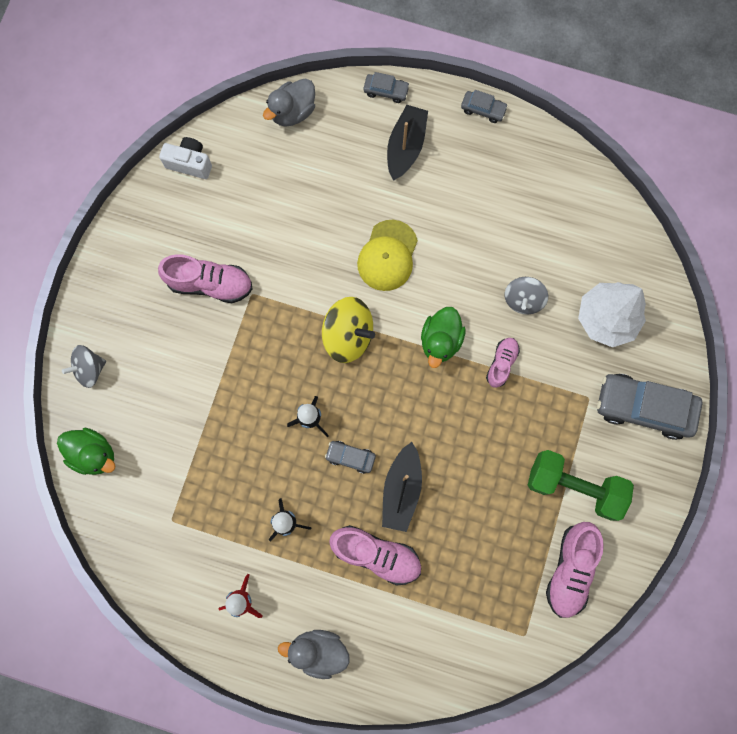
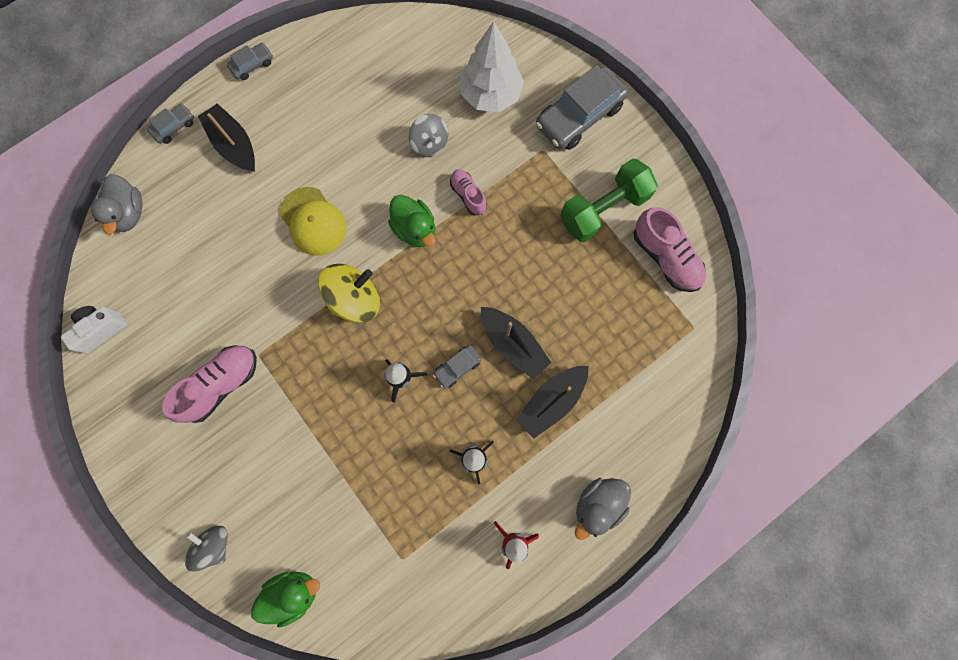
camera: 55 degrees left, 0 degrees up
(90, 369) = (215, 544): grey spinning top -> grey spinning top turned 135 degrees clockwise
(376, 554) = (551, 401): pink shoe -> black boat

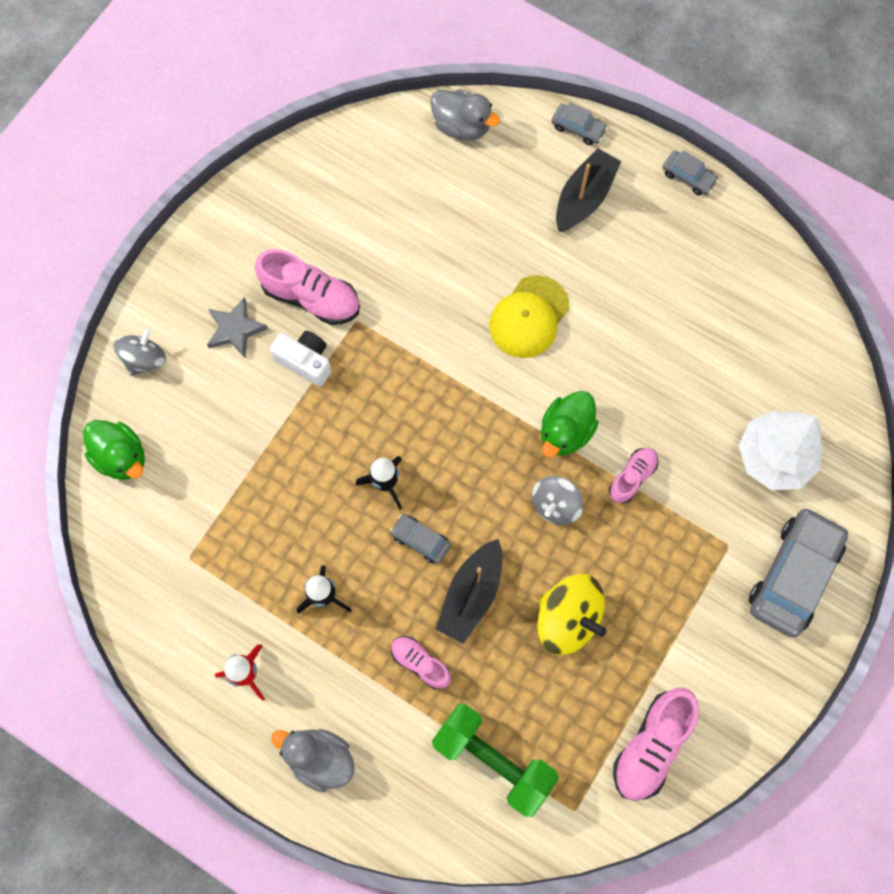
camera: 70 degrees right, 5 degrees down
(101, 329) = (326, 155): white camera -> white camera (305, 361)
(129, 213) = (462, 126): grey duck -> grey duck turned 120 degrees counterclockwise
(222, 457) = (235, 329): none -> grey star
(355, 299) = (457, 397): yellow spinning top -> yellow spinning top (568, 618)
(430, 144) = (678, 409): grey spinning top -> grey spinning top (555, 505)
(551, 401) = (420, 663): black boat -> pink shoe
(579, 116) = (793, 575): grey car -> grey car turned 90 degrees clockwise
(603, 209) = (682, 646): green dumbbell -> green dumbbell (493, 759)

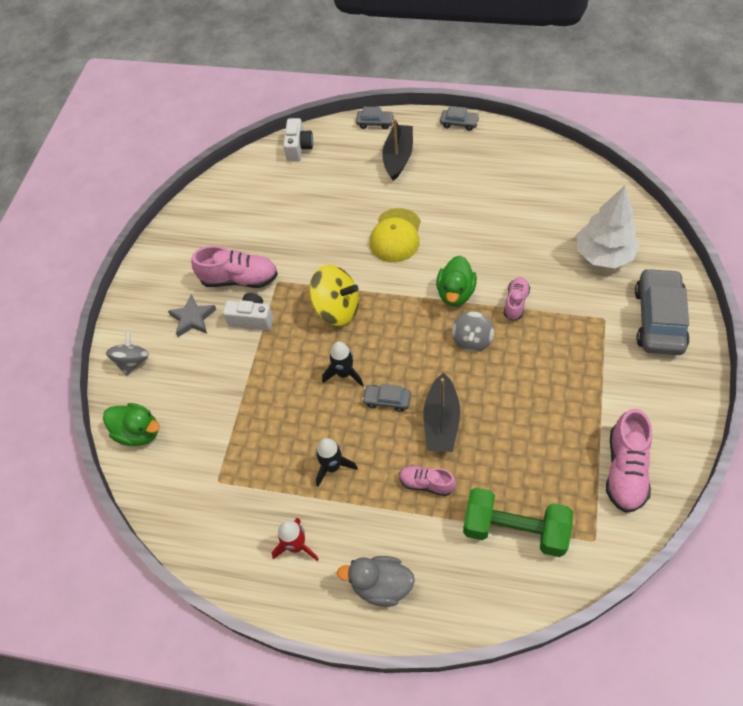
camera: 15 degrees left, 15 degrees down
(462, 126) = (298, 148): grey duck -> white camera
(568, 618) = (519, 409): yellow spinning top -> yellow spinning top (337, 309)

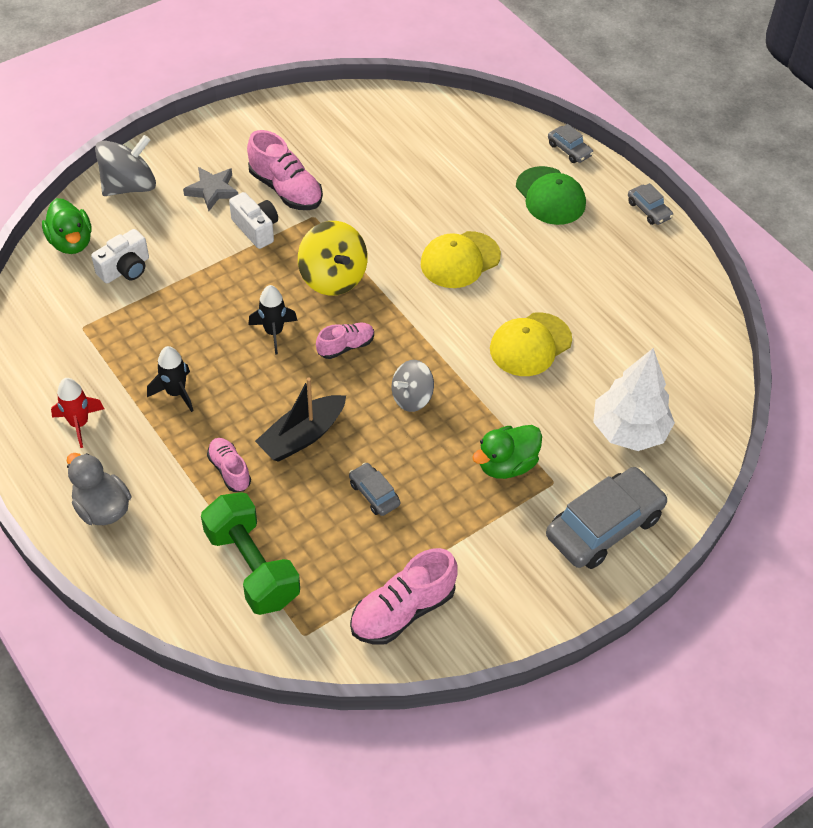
camera: 35 degrees right, 5 degrees down
(133, 361) = (129, 186): grey spinning top -> grey spinning top, size x1.52
(298, 148) = (472, 119): white camera -> white camera (125, 269)
(387, 400) = (281, 382): grey car -> grey car (374, 494)
(398, 157) = (550, 196): black boat -> green cap
(455, 293) = (449, 349): green duck -> green duck (506, 464)
(495, 251) = (530, 344): none -> yellow cap
(516, 303) = (491, 401): pink shoe -> pink shoe (346, 346)

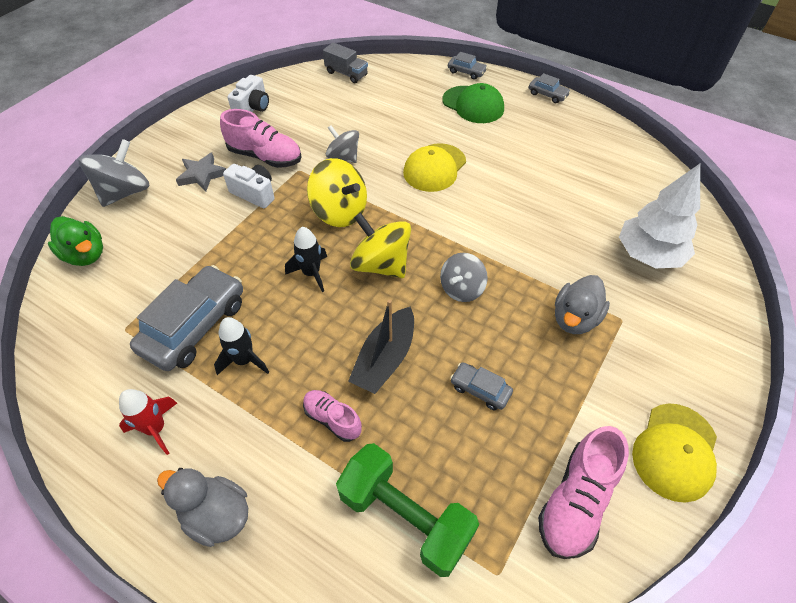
camera: 20 degrees left, 0 degrees up
(125, 269) = (148, 262): white camera -> white camera (253, 108)
(346, 346) = (381, 264): pink shoe -> yellow spinning top
(368, 216) = (343, 157): none -> grey spinning top
(425, 110) = (346, 74): none -> grey truck
(506, 464) = (575, 318): green duck -> grey duck
(530, 344) = (528, 213): yellow cap -> yellow cap (675, 451)
(604, 526) = (688, 343): grey car -> grey car (194, 326)

